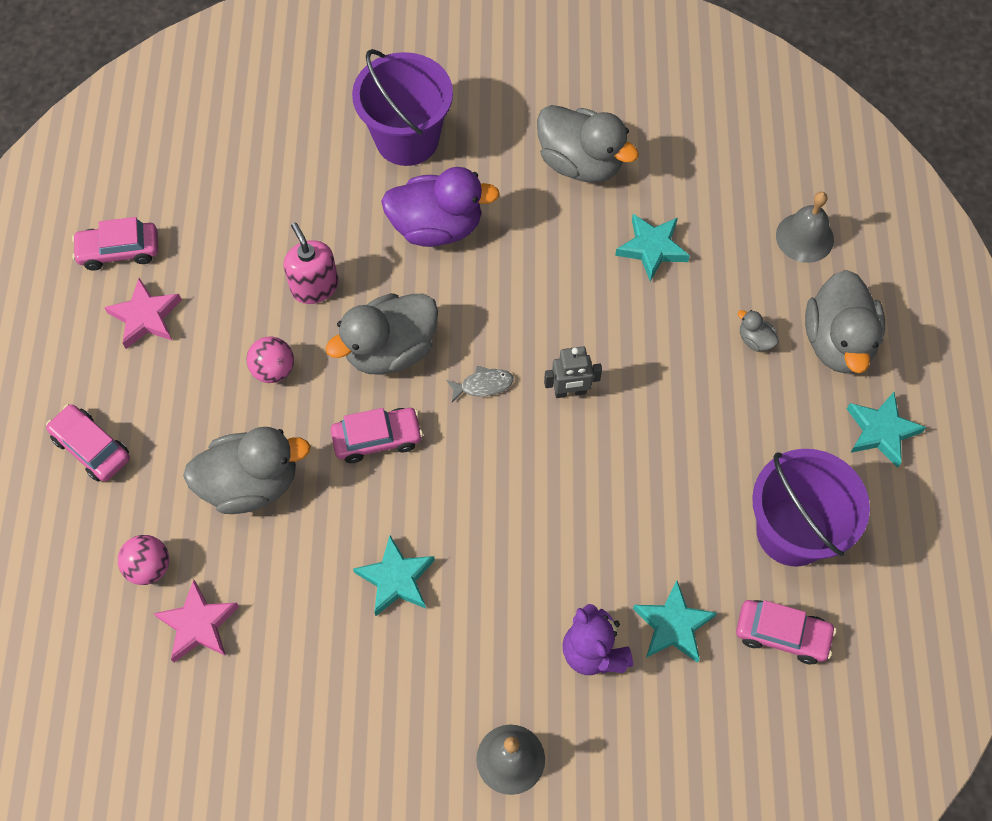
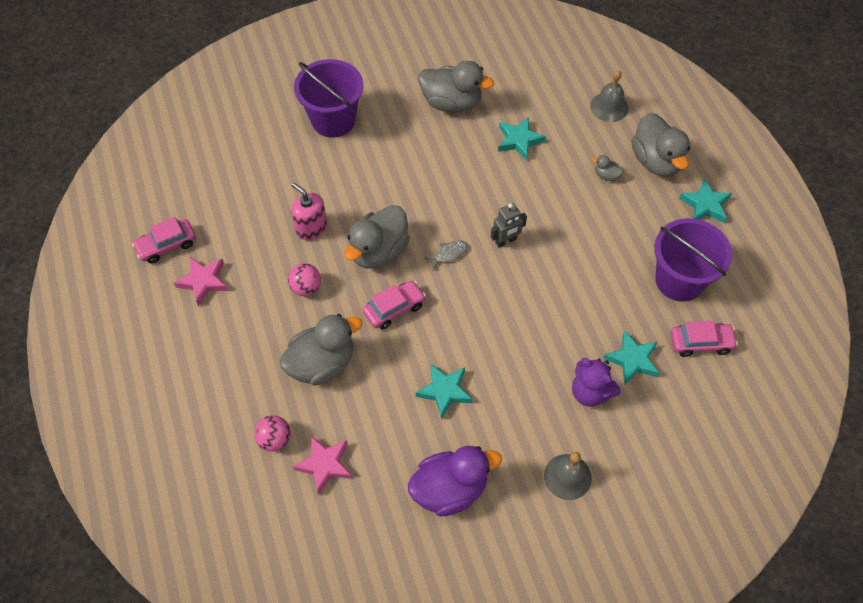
camera: 20 degrees left, 5 degrees down
(91, 448) = (201, 376): pink car -> none
(437, 227) = (376, 167): purple duck -> purple duck (450, 489)

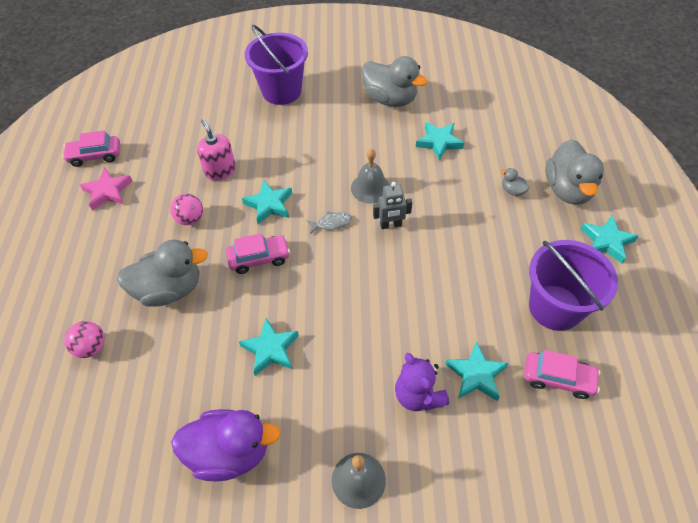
camera: 20 degrees right, 5 degrees down
(324, 465) = (123, 386): pink star -> none
(379, 251) = (269, 205): grey duck -> turquoise star
(609, 107) = (536, 133): grey bell -> grey bell (370, 188)

